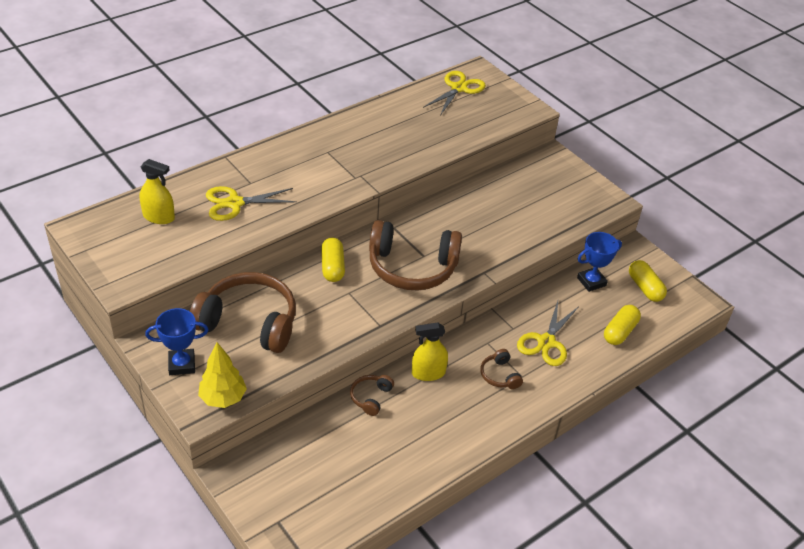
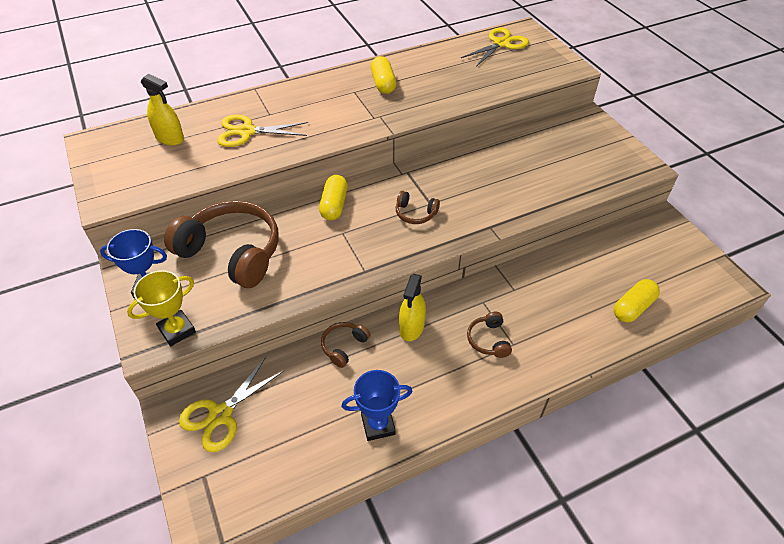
camera: 15 degrees right, 5 degrees up
(223, 398) = (177, 330): yellow tree -> yellow trophy
(412, 267) = (415, 213): brown headphones -> brown headphones, size x0.44
(428, 373) = (411, 327): yellow spray bottle -> yellow spray bottle turned 75 degrees counterclockwise
(546, 342) = (548, 309): yellow scissors -> yellow scissors (221, 414)
(591, 282) = (609, 249): blue trophy -> blue trophy (378, 425)
(645, 288) = (668, 262): yellow capsule -> yellow capsule (383, 83)

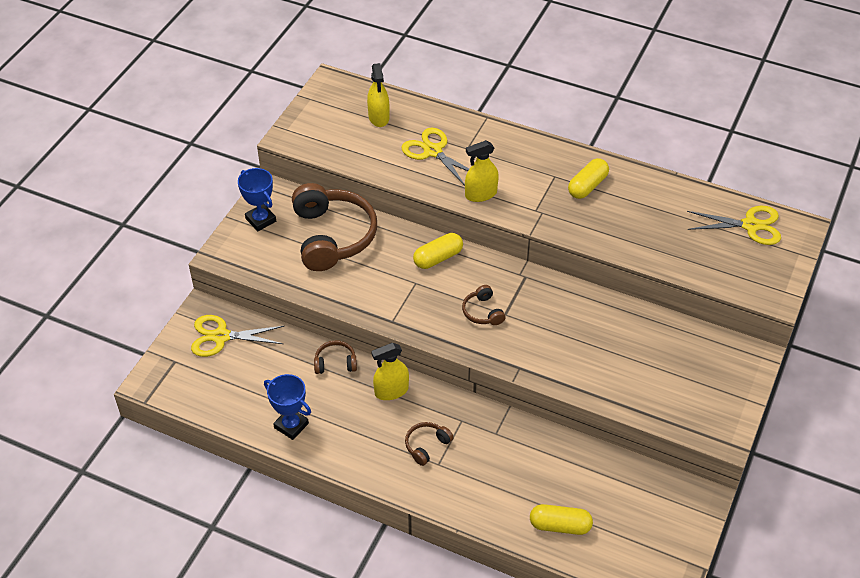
camera: 50 degrees right, 0 degrees up
(177, 330) = (243, 260): yellow trophy -> none
(323, 133) = (481, 194): none -> yellow spray bottle

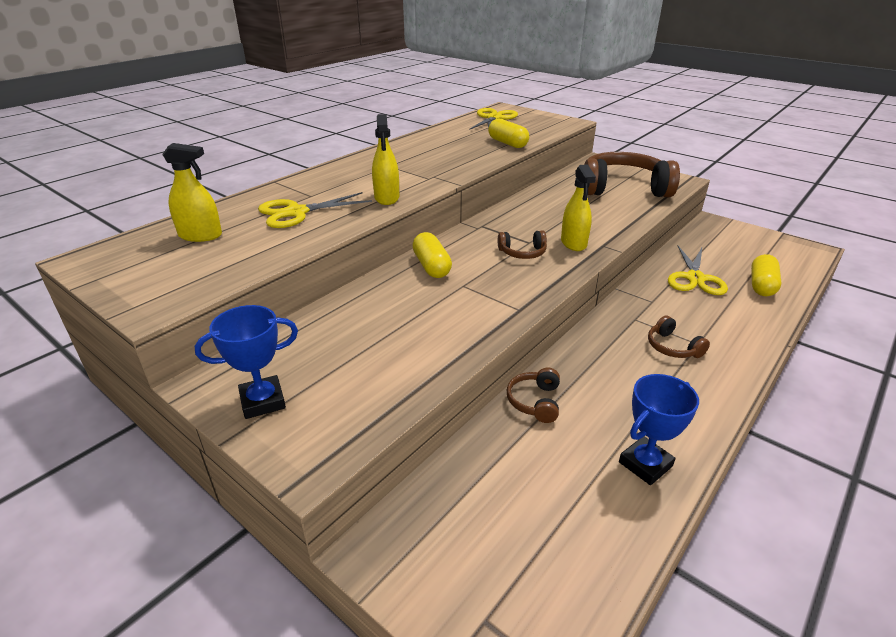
camera: 75 degrees left, 15 degrees down
(221, 336) = (447, 531): yellow scissors -> yellow scissors (695, 278)
(332, 236) = (348, 335): brown headphones -> brown headphones (623, 188)
(391, 391) = (589, 361): yellow spray bottle -> yellow spray bottle (573, 243)
(587, 186) = (412, 156): yellow capsule -> yellow capsule (507, 143)

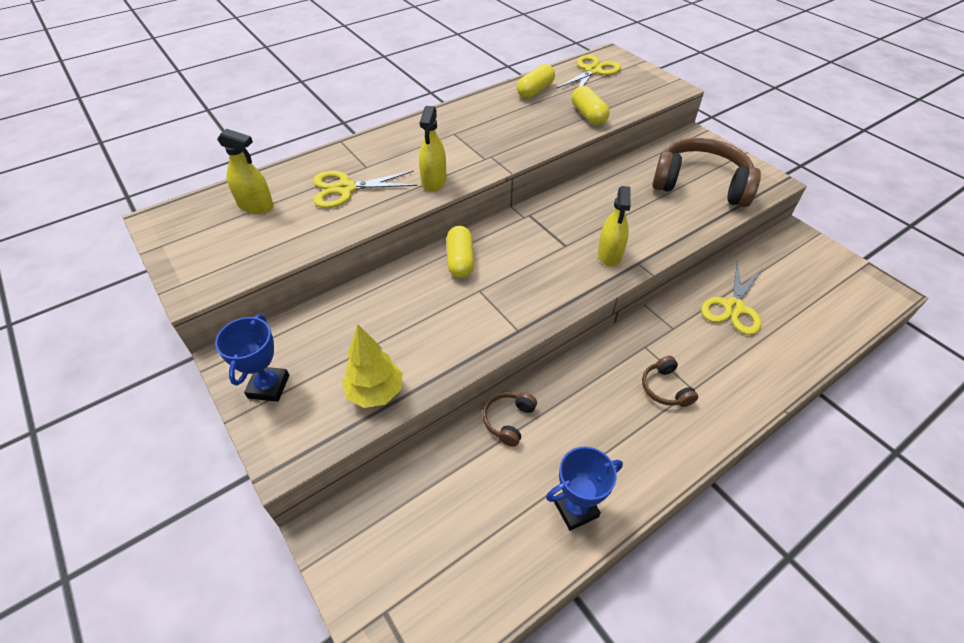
camera: 15 degrees right, 15 degrees up
(263, 401) = (268, 386): blue trophy -> blue trophy turned 75 degrees counterclockwise
(393, 384) = (375, 392): none -> yellow tree
(522, 253) = (553, 258): brown headphones -> none
(761, 285) = (801, 330): yellow capsule -> yellow capsule (535, 91)

